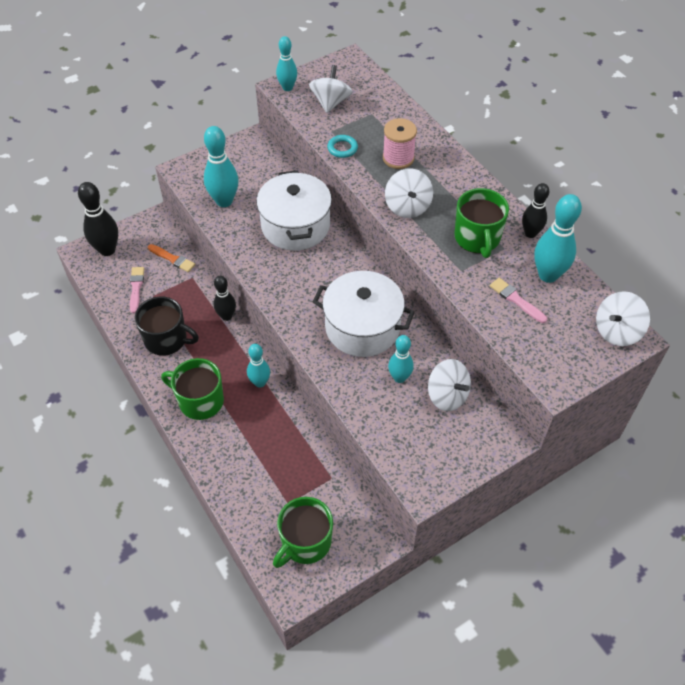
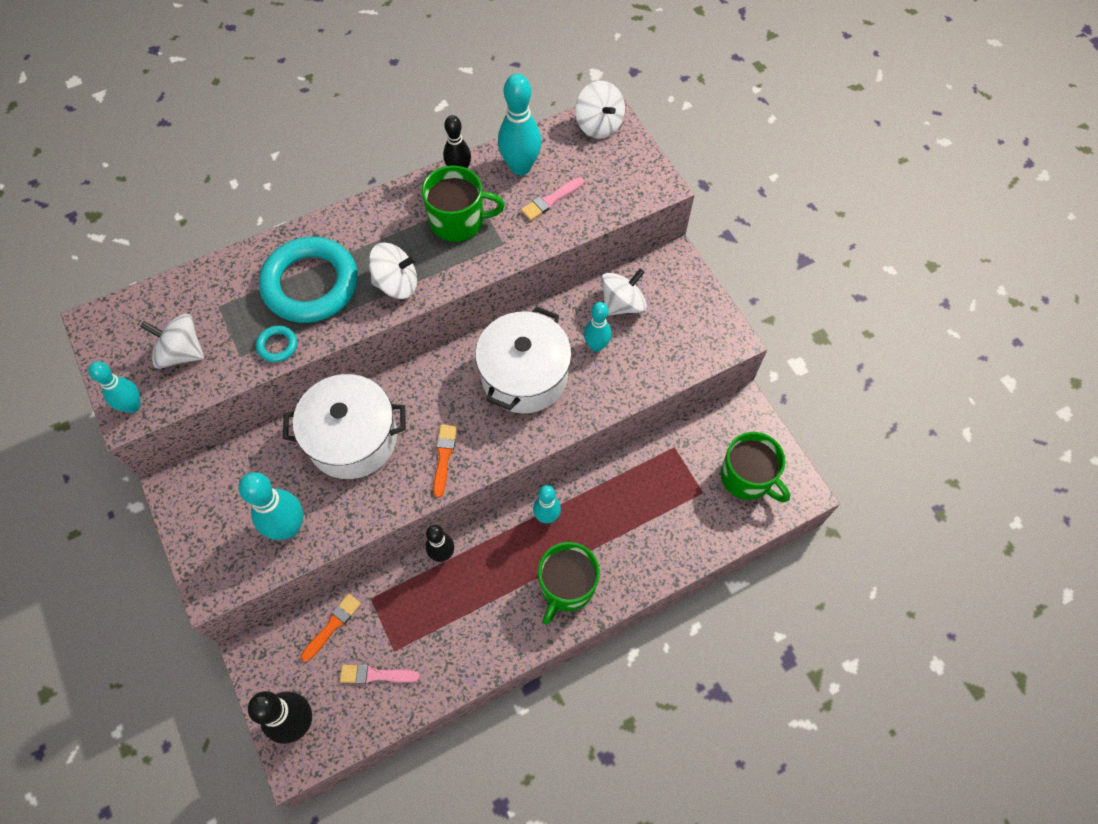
camera: 85 degrees left, 10 degrees up
(166, 339) = (469, 630): black mug -> none
(283, 281) = (444, 457): none -> orange brush
(398, 158) = (310, 284): pink spool -> turquoise ring

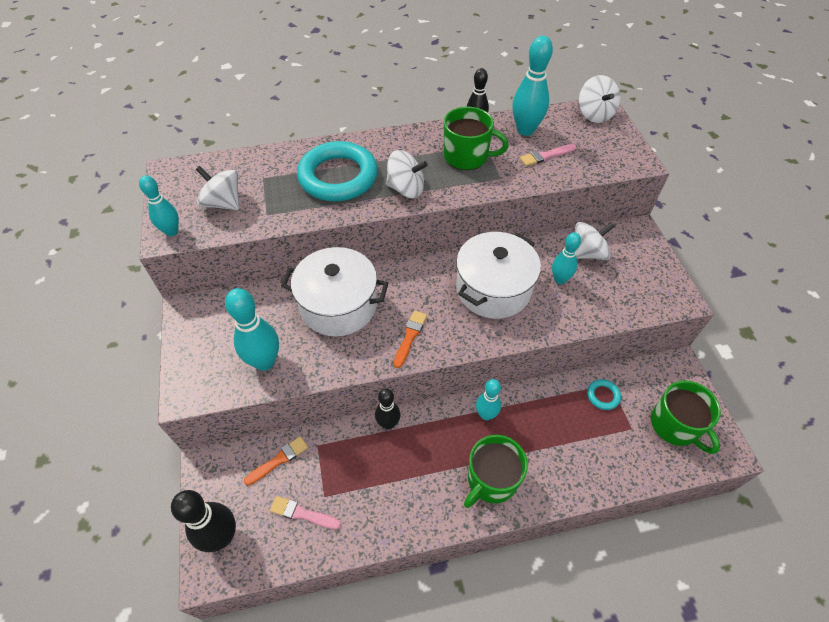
camera: 15 degrees right, 10 degrees down
(277, 345) = (298, 213): turquoise ring -> turquoise ring (603, 396)

